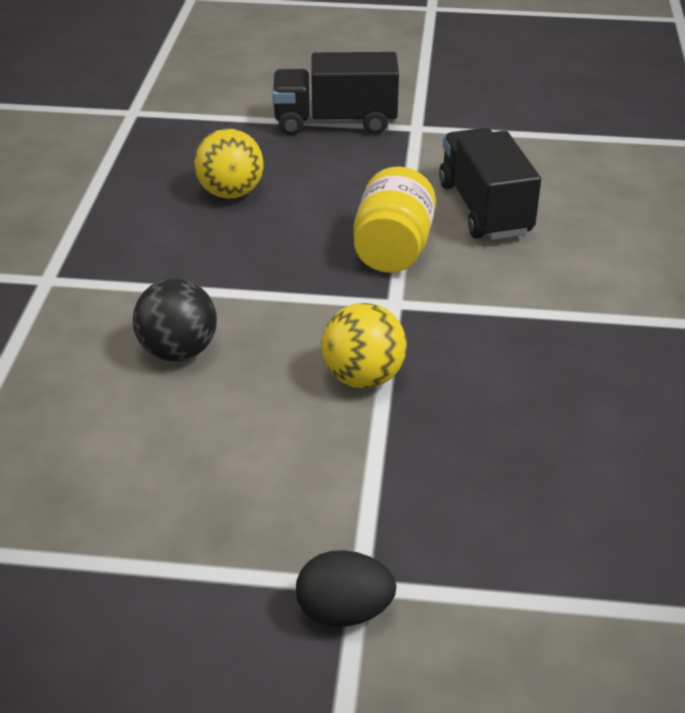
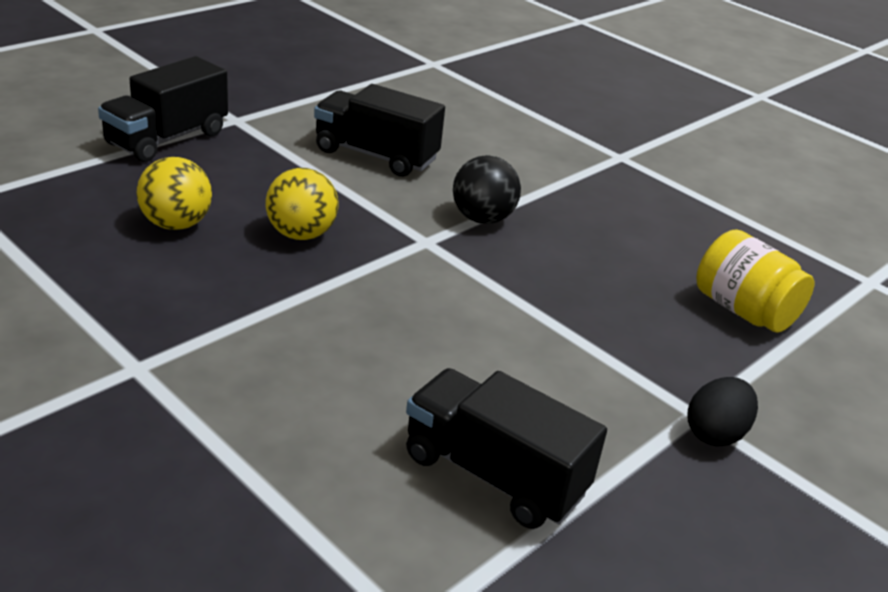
camera: 55 degrees left, 5 degrees down
(121, 501) = (494, 475): none -> black truck
(178, 351) = (346, 354): black ball -> black ball (482, 219)
(363, 377) = (490, 297): yellow ball -> yellow ball (301, 234)
(392, 250) = (365, 208): yellow jar -> yellow jar (743, 311)

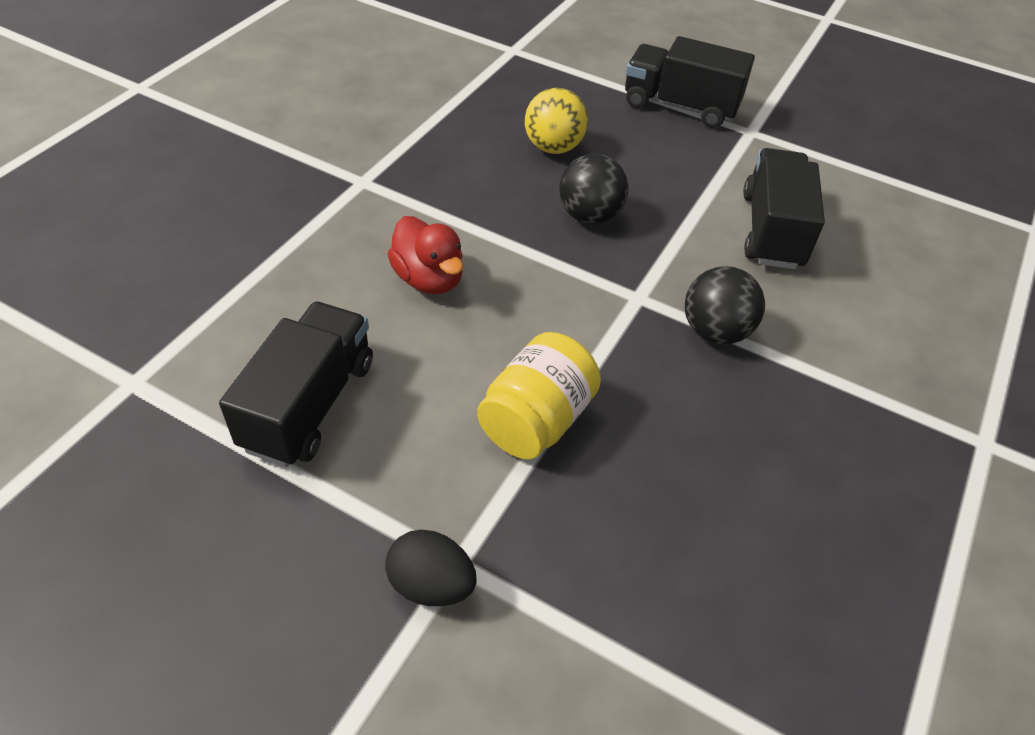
camera: 75 degrees right, 15 degrees up
(301, 234) = (589, 216): yellow ball -> black ball
(341, 354) = (429, 279): none -> red duck
(743, 311) = (695, 611): yellow jar -> yellow jar (536, 420)

